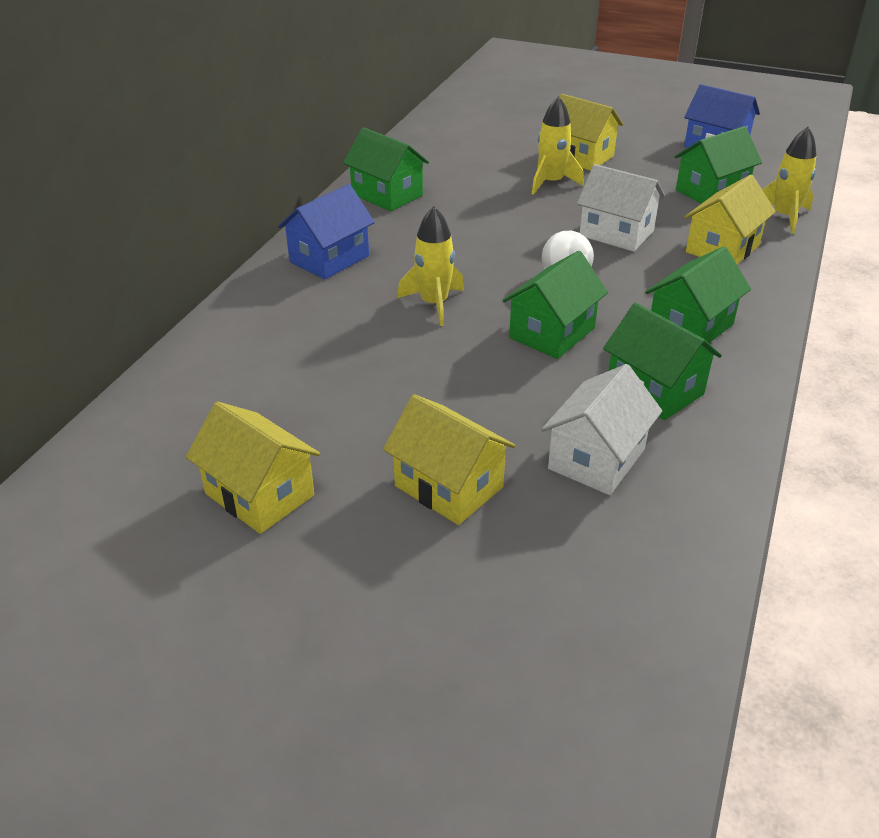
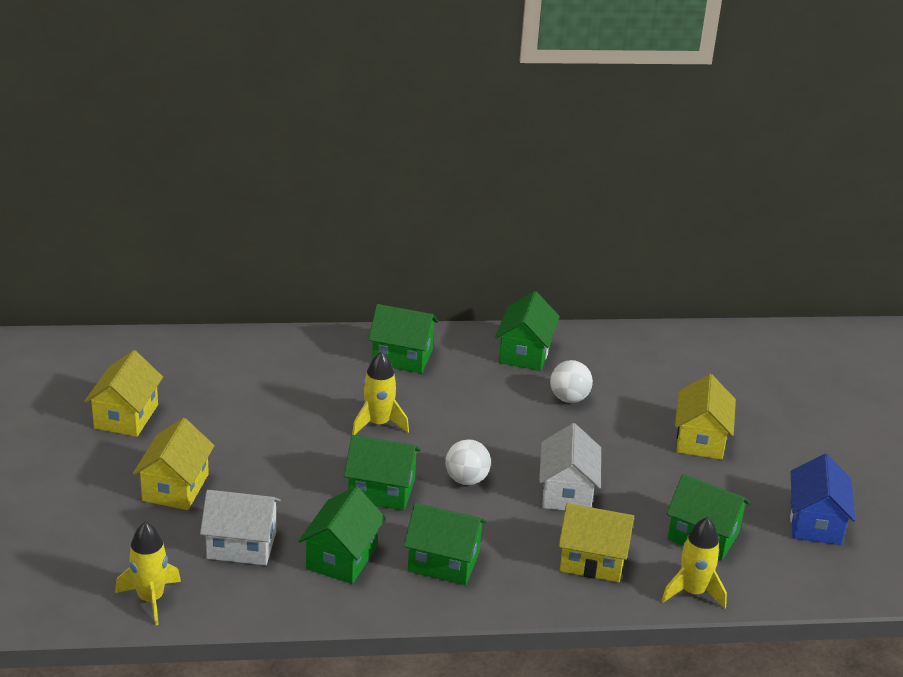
camera: 60 degrees right, 5 degrees down
(329, 259) = (402, 357): blue house -> green house
(476, 194) = (569, 398): none -> white ball
(551, 183) = (629, 434): yellow rocket -> yellow rocket (150, 599)

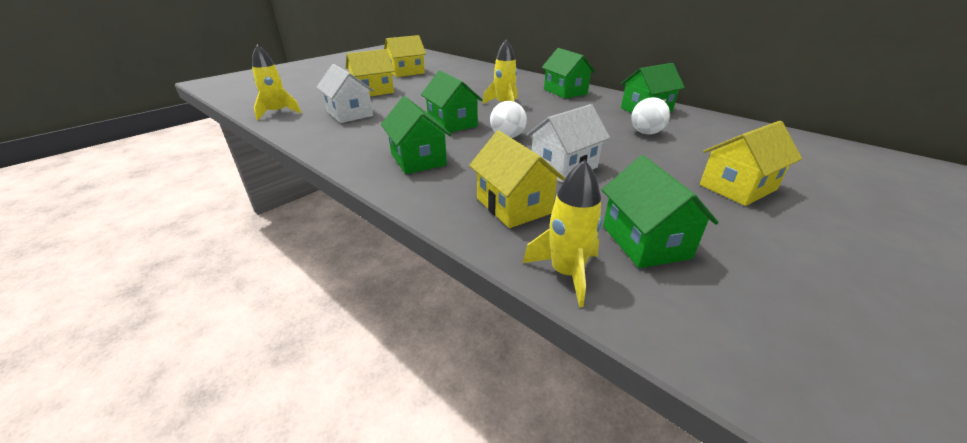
camera: 50 degrees right, 0 degrees up
(342, 557) = (375, 135): green house -> none
(815, 523) = (820, 302): blue house -> none

